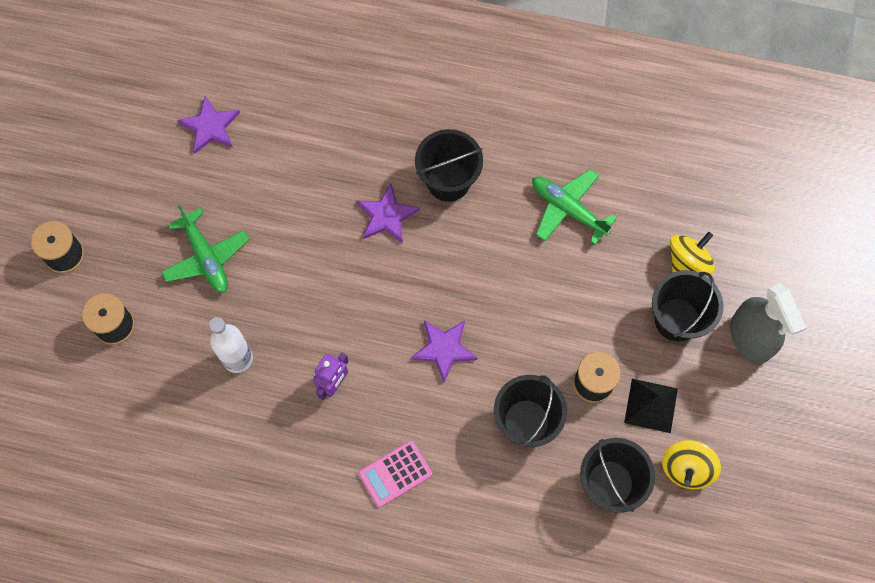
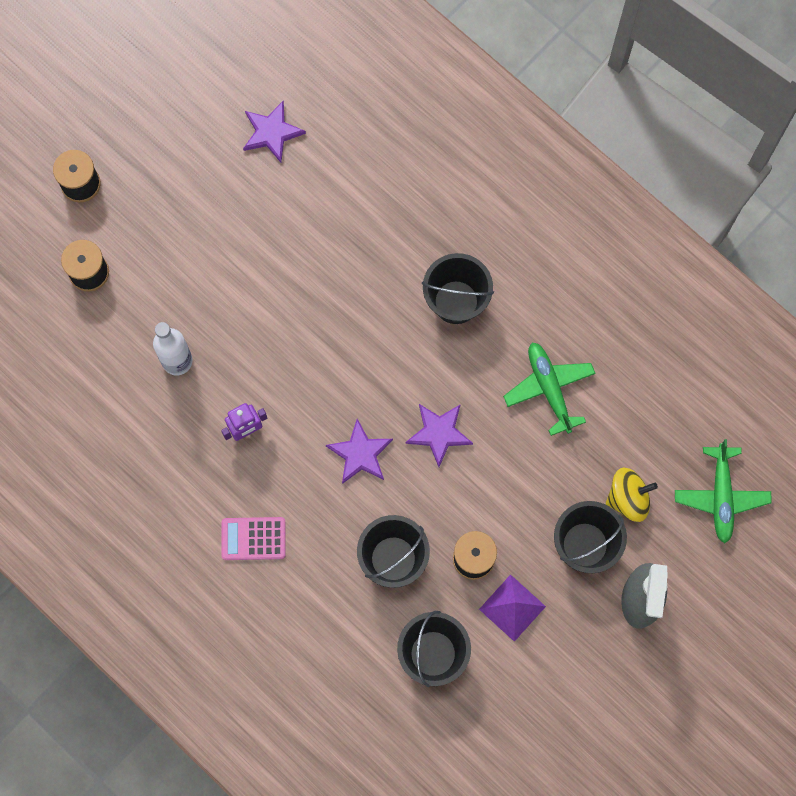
camera: 30 degrees right, 5 degrees up
(206, 257) = (200, 254): green plane -> green plane (721, 496)
(386, 216) = (381, 304): purple star -> purple star (439, 433)
(651, 405) = (512, 607): black pyramid -> purple pyramid
(686, 468) = (508, 680): yellow spinning top -> none

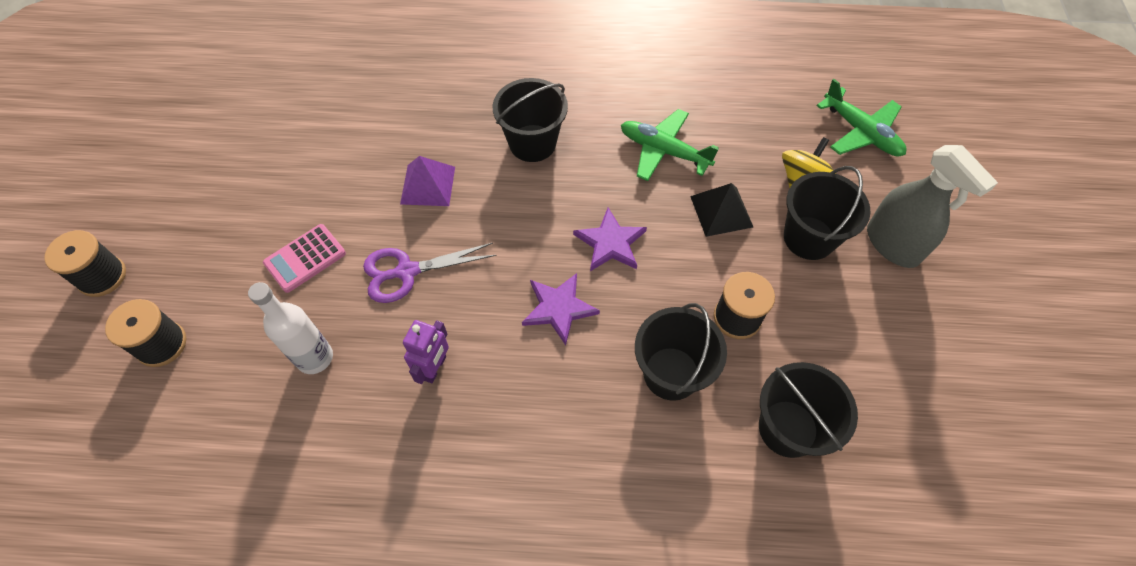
camera: 40 degrees left, 15 degrees down
(253, 538) = (525, 462): pink calculator -> pink calculator (305, 258)
(271, 132) = (270, 129): purple star -> none
(281, 342) = (407, 271): none -> purple scissors
(512, 607) = (809, 331): purple pyramid -> purple pyramid (428, 185)
(542, 473) = (721, 211): none -> black pyramid

